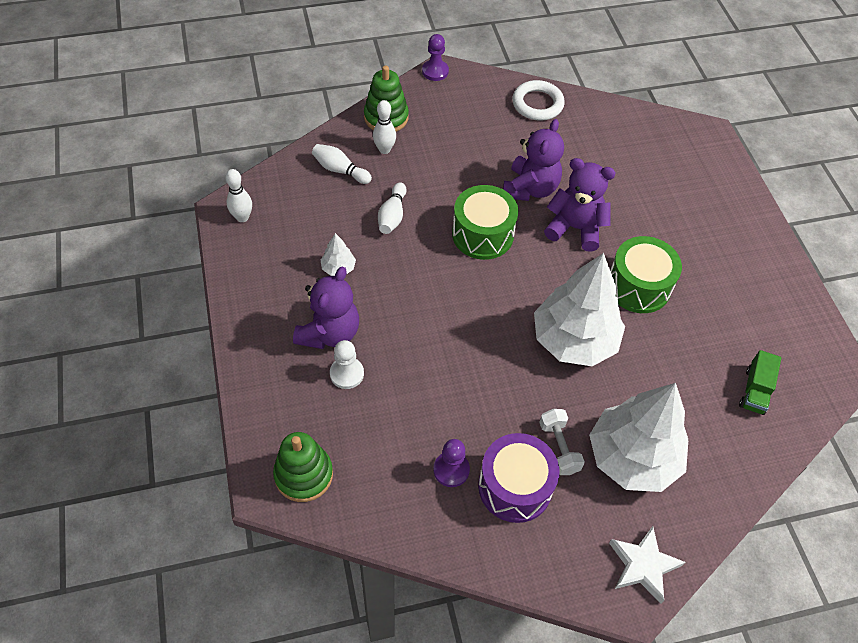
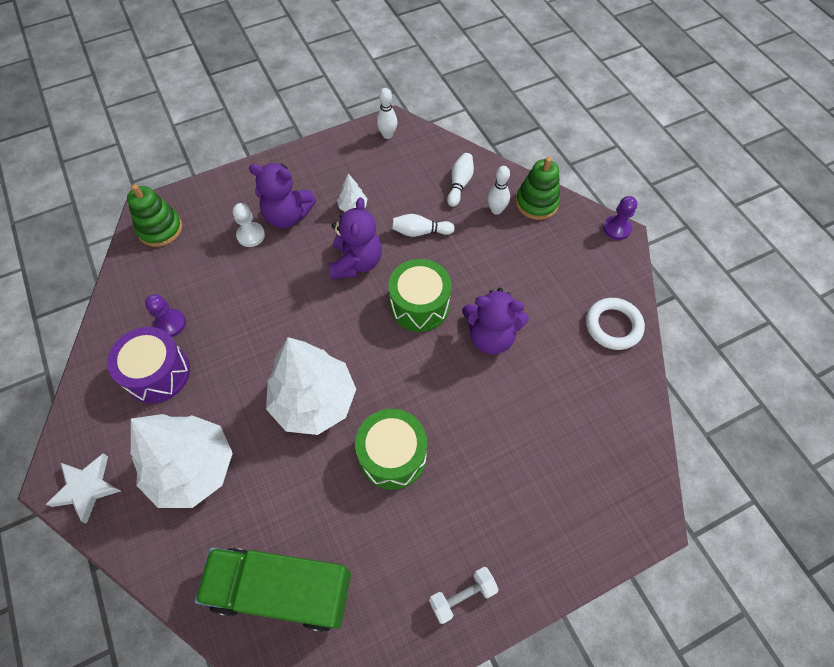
camera: 80 degrees right, 5 degrees up
(559, 447) = (197, 403): white dumbbell -> white dumbbell (462, 596)
(575, 228) = (452, 385): purple teddy bear -> purple teddy bear (356, 262)
(755, 391) = (282, 590): green truck -> green truck, size x2.16

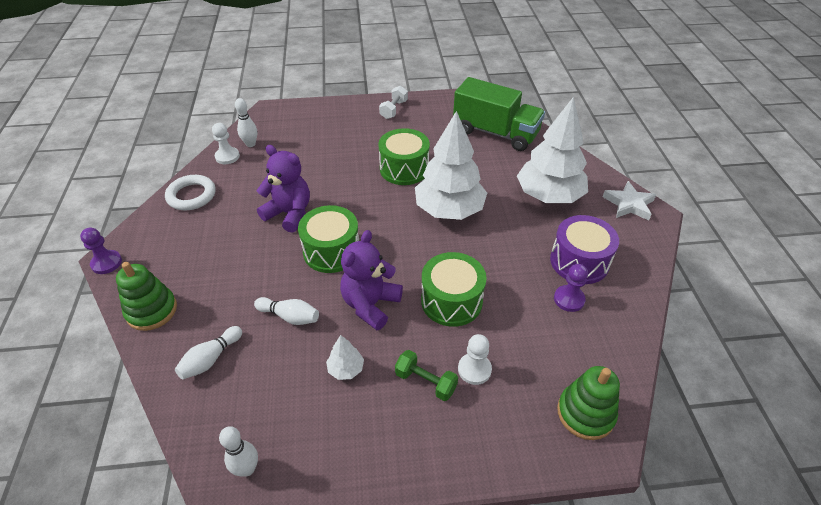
camera: 160 degrees left, 15 degrees down
(283, 288) = (451, 301): none -> green drum
(287, 216) = (425, 382): purple teddy bear -> green dumbbell
(462, 596) = (394, 110): white dumbbell -> white dumbbell turned 60 degrees counterclockwise
(496, 210) = (198, 316): white bowling pin -> white bowling pin (250, 144)
(626, 399) = (227, 156): none -> white pawn

